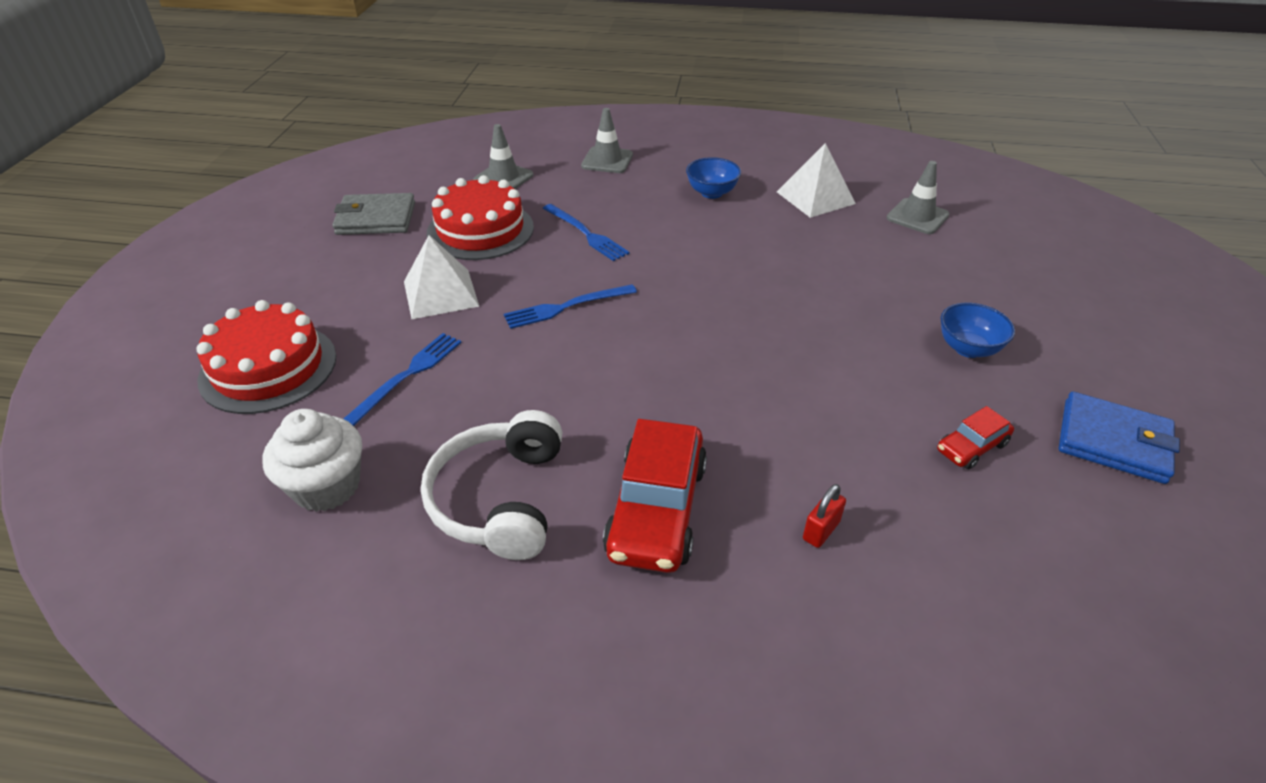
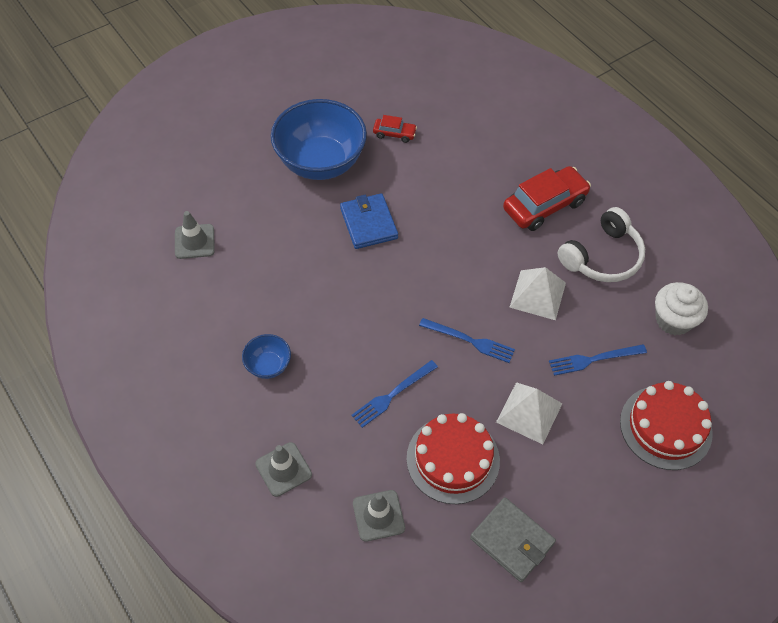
camera: 135 degrees left, 15 degrees up
(586, 234) = (392, 395): blue fork -> blue fork turned 135 degrees counterclockwise
(815, 197) = (218, 305): white pyramid -> white pyramid (538, 295)
(821, 530) = (494, 154): red padlock -> none
(968, 348) = (320, 162): blue bowl -> blue bowl, size x2.22
(1113, 441) = (341, 96): blue wallet -> blue wallet (368, 223)

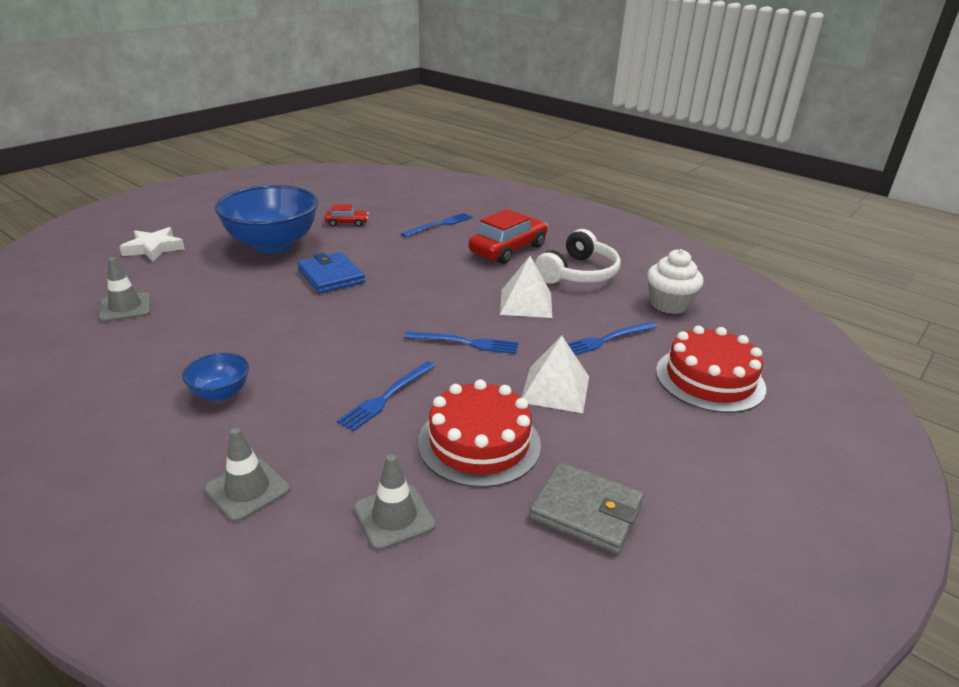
camera: 15 degrees left, 25 degrees down
(214, 152) = (154, 248): none -> white star
(486, 150) = (439, 225): none -> blue fork

